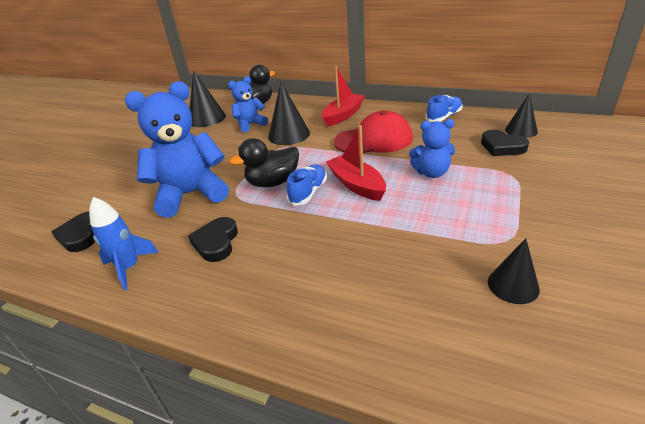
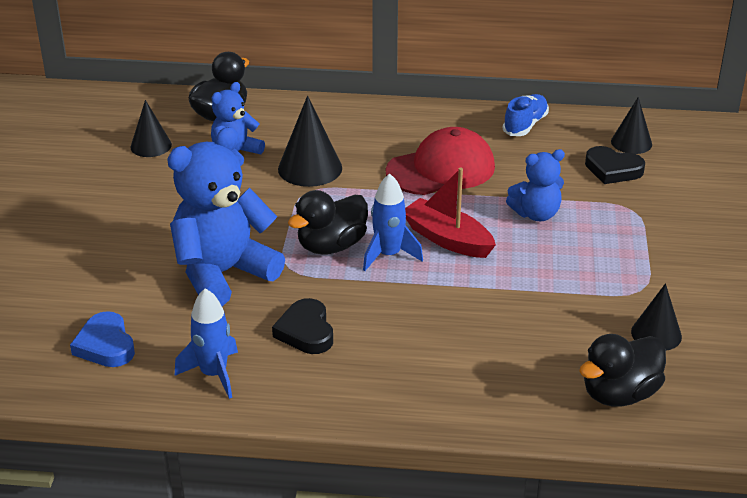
camera: 20 degrees left, 0 degrees up
(81, 235) = (105, 345): black heart -> blue heart
(207, 118) = (151, 146): black cone -> black cone, size x0.65
(308, 192) = (388, 255): blue shoe -> blue rocket
(343, 115) = (376, 129): red boat -> none
(460, 346) = (619, 394): none -> black duck

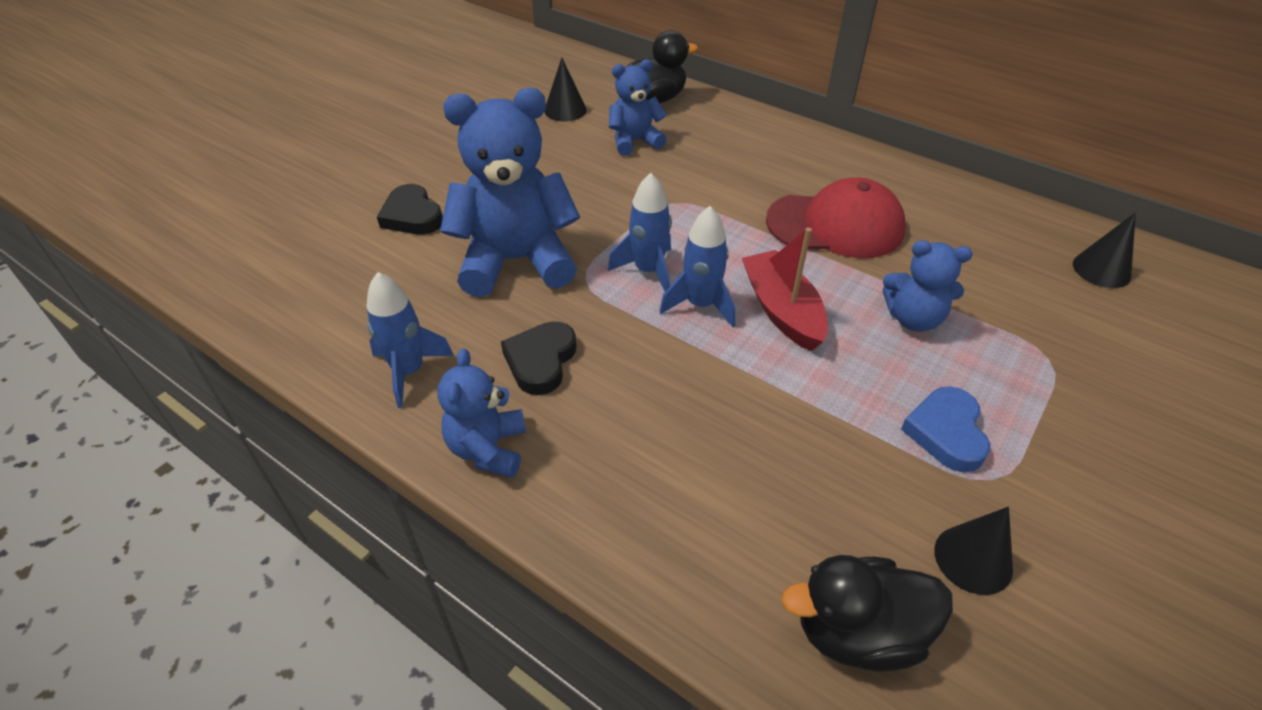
camera: 30 degrees right, 10 degrees up
(105, 345) = (345, 294): blue heart -> blue heart (946, 432)
(310, 168) = (695, 179): black cone -> none
(319, 396) = (488, 449): none -> blue teddy bear
(331, 246) = (648, 271): black duck -> blue rocket
(525, 125) = (973, 206): blue shoe -> none
(612, 169) = (1054, 296): black heart -> black heart (412, 216)

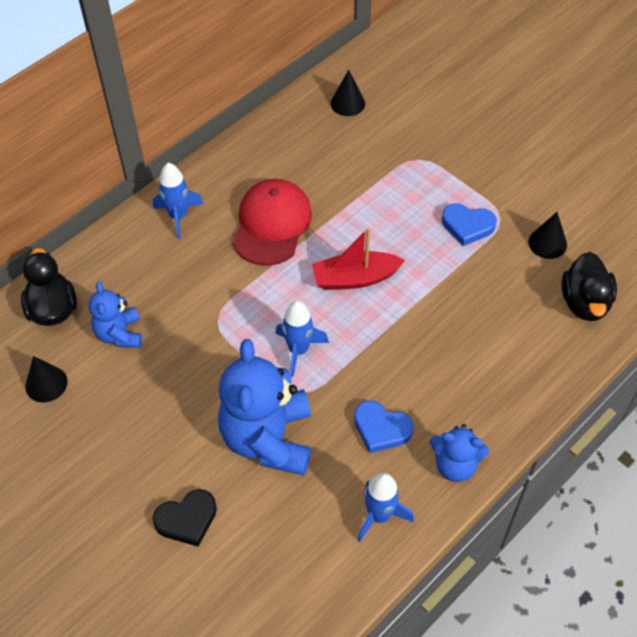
camera: 80 degrees left, 10 degrees up
(541, 361) = (381, 429): black heart -> blue heart
(700, 305) = (341, 324): blue rocket -> blue rocket (178, 216)
(913, 318) = (375, 211): blue teddy bear -> none

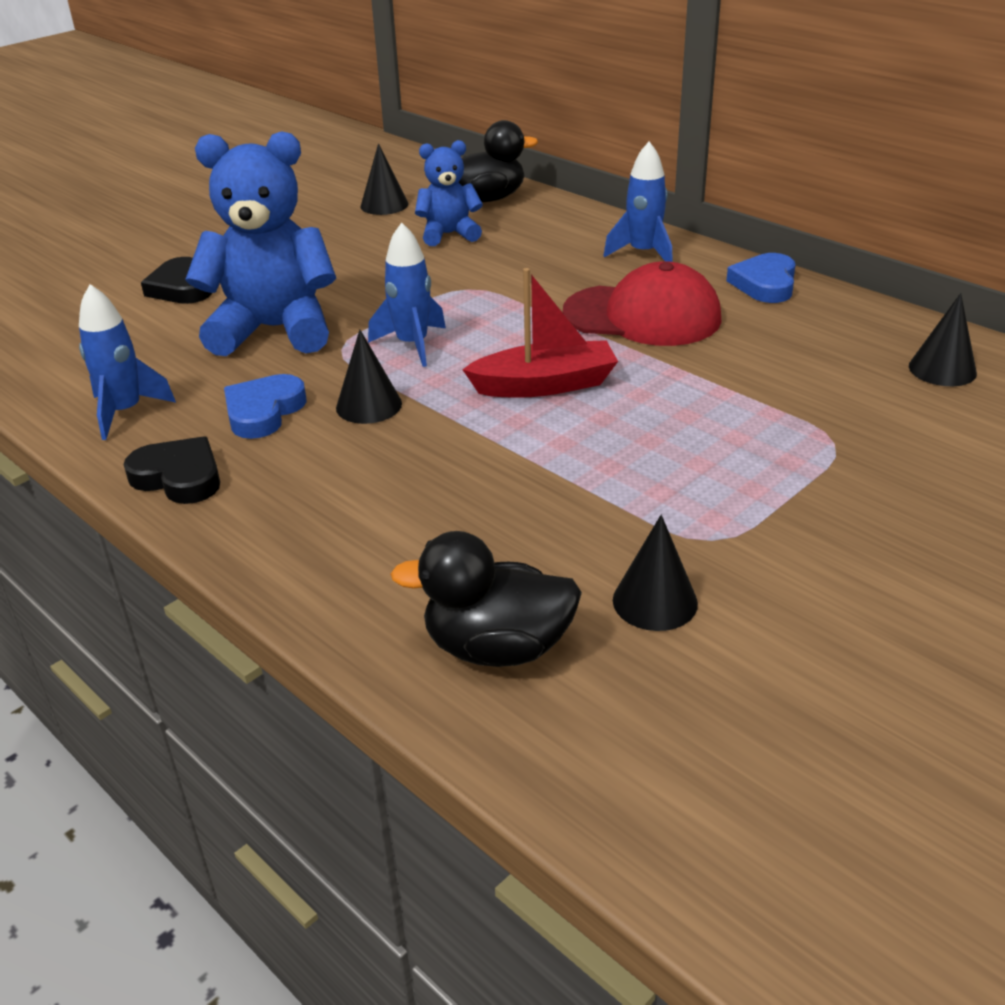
camera: 90 degrees right, 20 degrees down
(355, 278) = (545, 385): red boat -> red boat turned 90 degrees clockwise
(375, 370) = (369, 405): none -> black cone
(455, 465) = (179, 477): blue teddy bear -> black heart
(467, 226) = (679, 497): blue heart -> blue heart (765, 284)

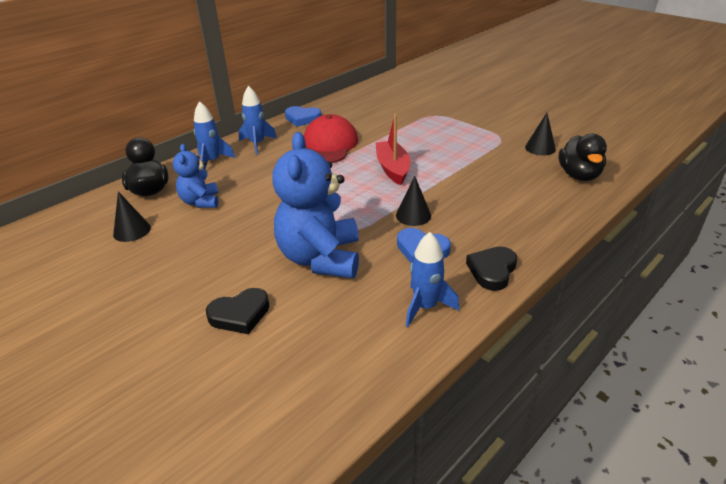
camera: 90 degrees left, 0 degrees up
(412, 345) = (348, 206): blue rocket -> blue rocket (212, 161)
(942, 369) = (382, 94): black cone -> none

